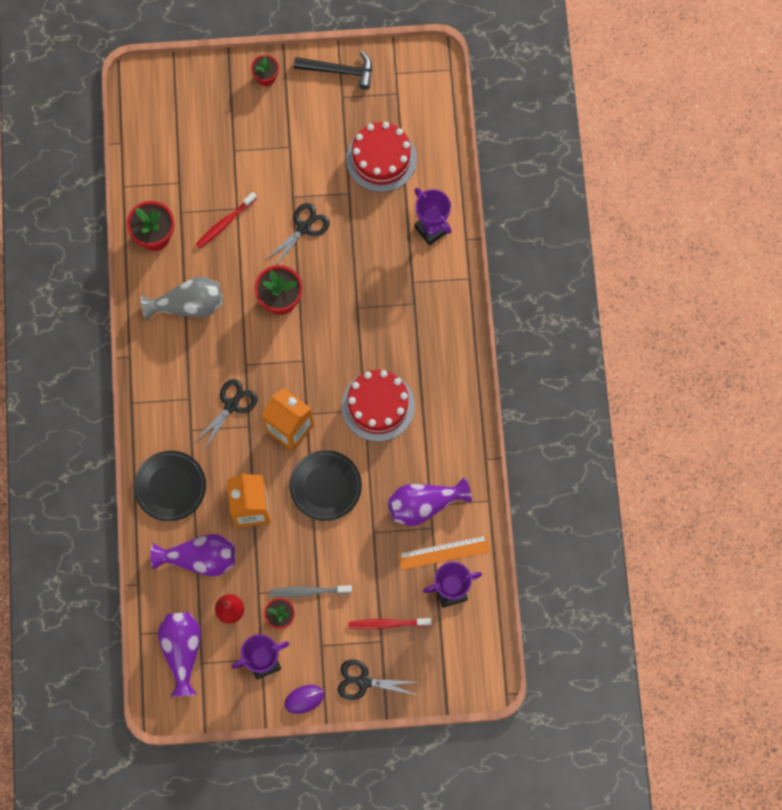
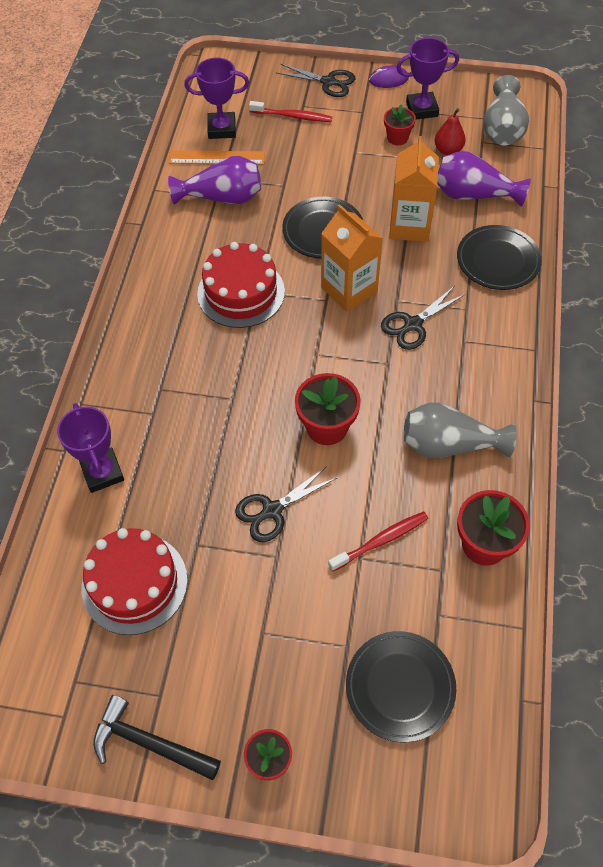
camera: 165 degrees left, 15 degrees down
(182, 651) = (502, 129): purple vase -> grey vase
(196, 134) = (400, 687): none -> black plate
(308, 591) = (364, 151): grey toothbrush -> none

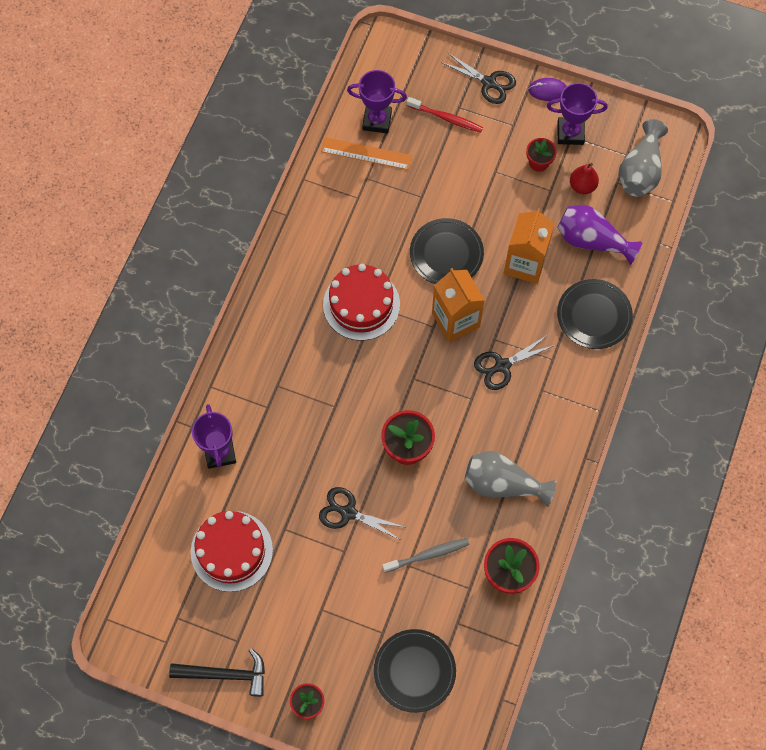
camera: 10 degrees right, 10 degrees up
(150, 743) = (225, 674): black hammer -> black hammer turned 150 degrees clockwise
(222, 197) = (363, 200): purple vase -> none
(272, 510) = (348, 512): black scissors -> black scissors turned 45 degrees clockwise
(381, 541) = (428, 555): red toothbrush -> grey toothbrush

